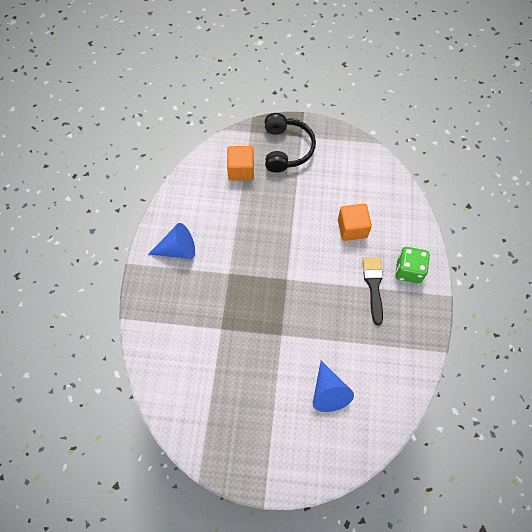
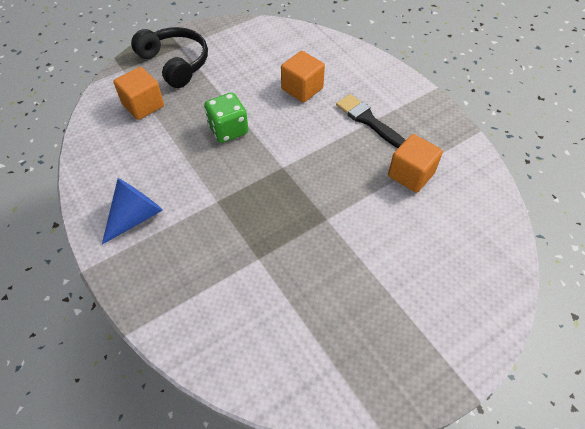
camera: 40 degrees left, 10 degrees down
(328, 392) = (423, 236): blue cone -> none
(362, 346) = (411, 174): none -> orange cube
(408, 270) = (384, 90): green dice -> green dice (228, 130)

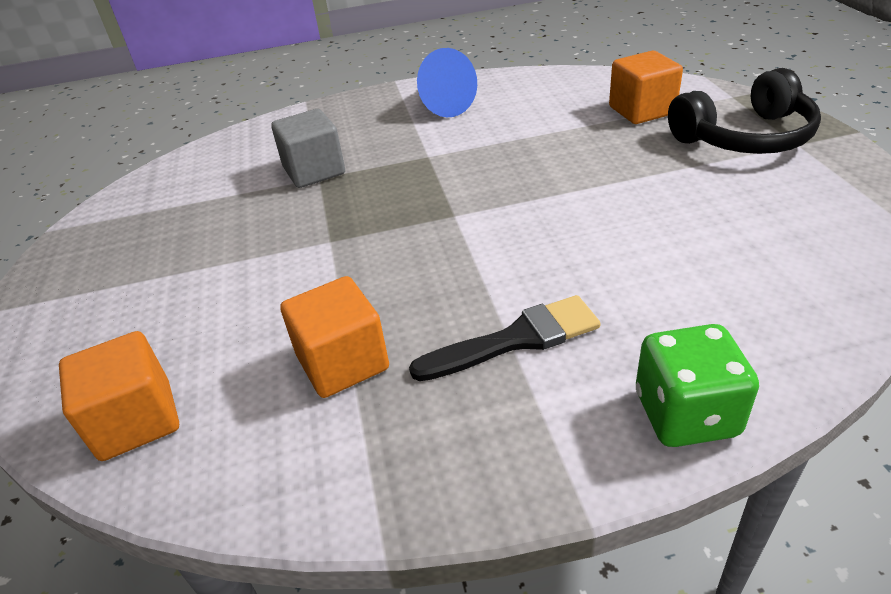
camera: 115 degrees right, 15 degrees down
(228, 130) = (559, 174): green dice -> green dice (686, 414)
(250, 265) = (314, 171): none -> grey cube
(302, 89) = (643, 265): orange cube -> orange cube (136, 420)

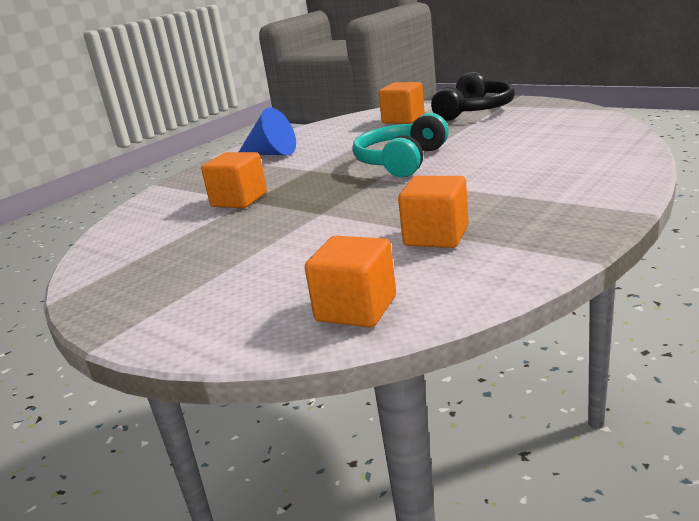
camera: 40 degrees left, 15 degrees down
(314, 171) = (239, 200): grey cube -> orange cube
(515, 339) = (508, 193): black brush -> none
(517, 196) = (401, 161): none -> turquoise headphones
(686, 414) = (623, 176): green dice -> none

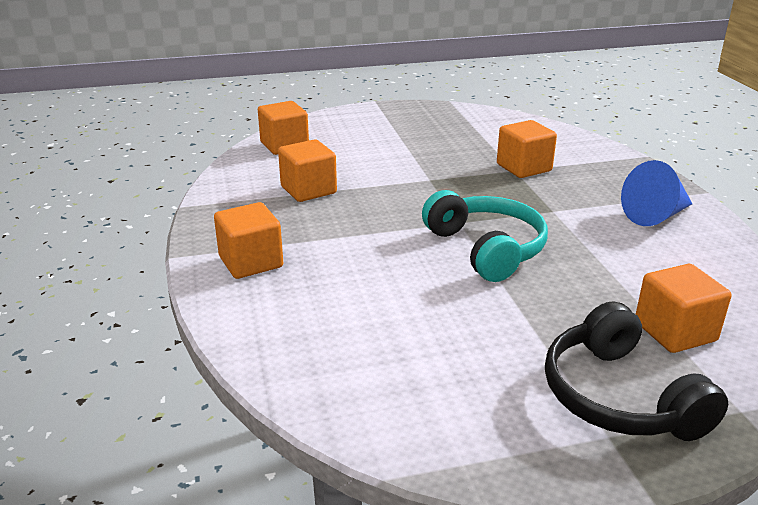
camera: 125 degrees right, 5 degrees up
(579, 191) = (251, 262): none -> orange cube

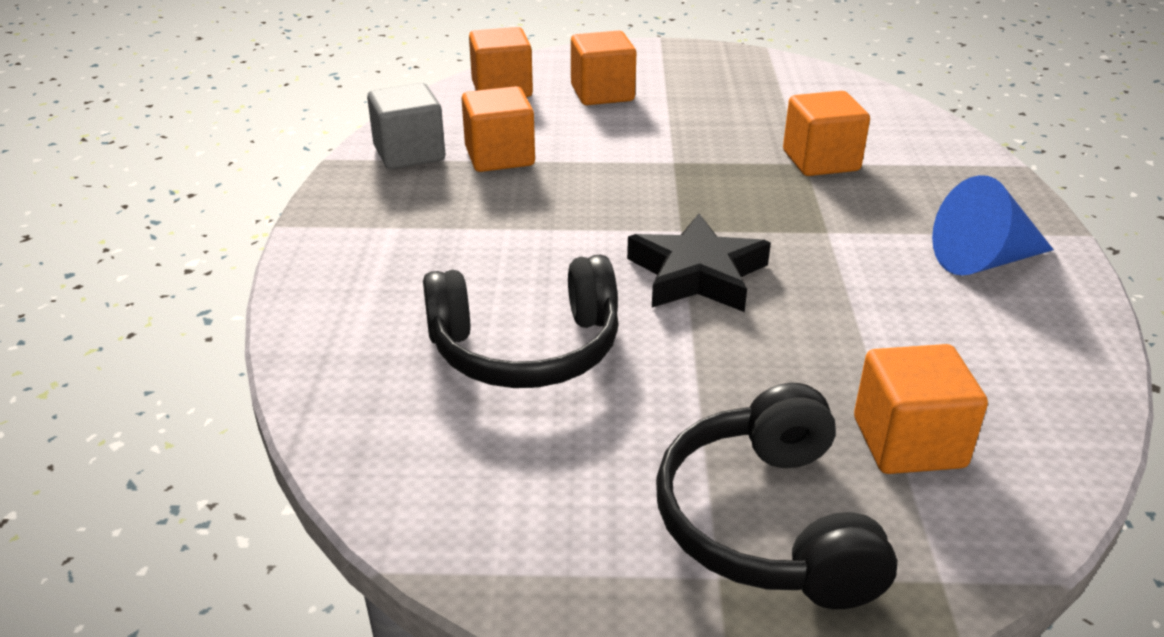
camera: 15 degrees right, 5 degrees up
(242, 195) = (409, 153): none -> grey cube
(251, 262) = (372, 247): orange cube -> orange cube (602, 93)
(399, 313) = (526, 348): none -> black headphones
(486, 249) = (697, 274): turquoise headphones -> black star

